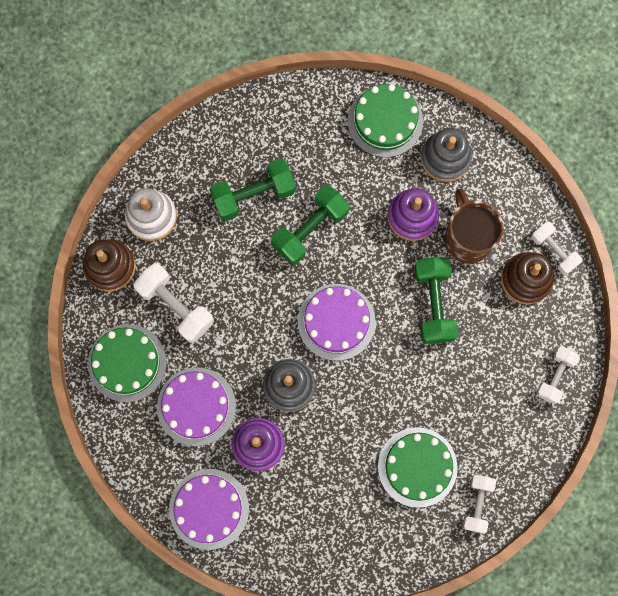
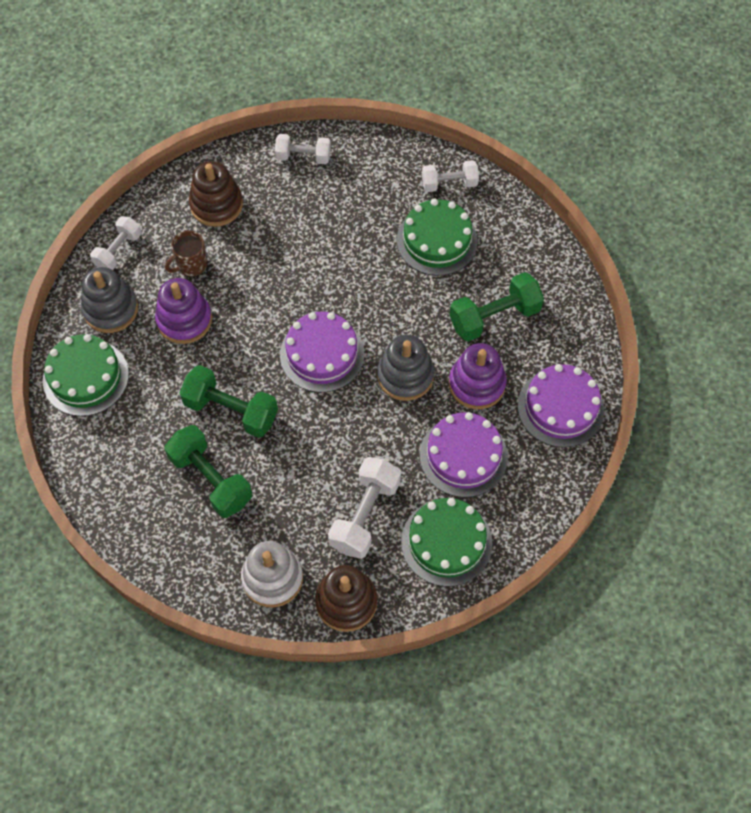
camera: 110 degrees left, 15 degrees down
(434, 304) = (270, 274): green dumbbell -> green dumbbell (494, 317)
(467, 238) = (191, 265): brown mug -> brown mug, size x0.58
(554, 251) = (179, 190): white dumbbell -> white dumbbell (118, 251)

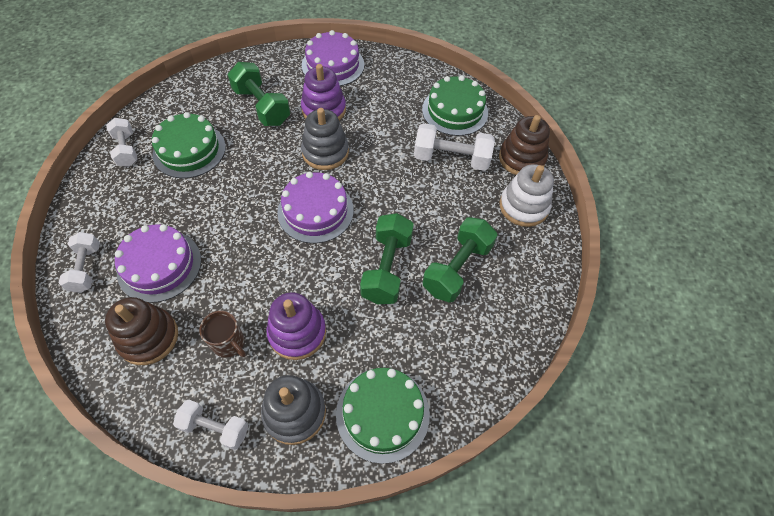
camera: 105 degrees left, 5 degrees down
(463, 456) = (385, 110): purple cake -> purple cake (159, 265)

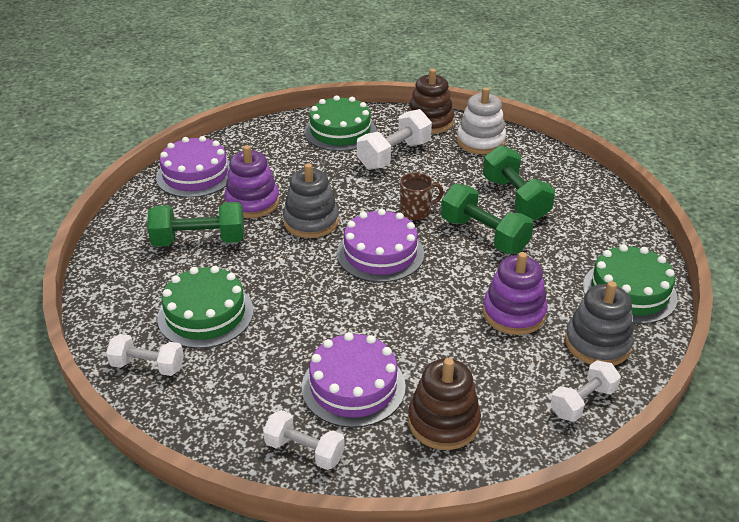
camera: 55 degrees left, 20 degrees down
(229, 343) = (493, 363): brown mug -> brown mug (416, 211)

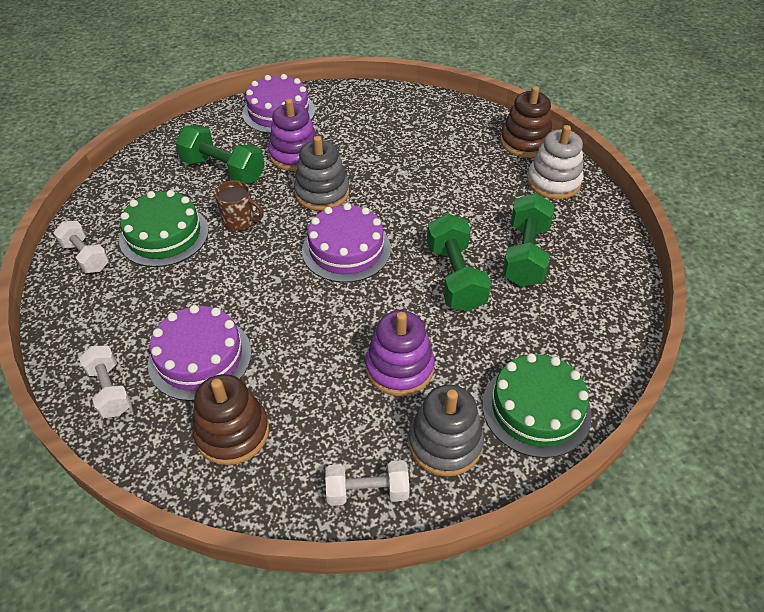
camera: 35 degrees right, 10 degrees up
(340, 131) = (433, 119): green cake -> none
(394, 155) = (457, 161): white dumbbell -> none
(416, 211) = (418, 225): brown mug -> brown mug (239, 221)

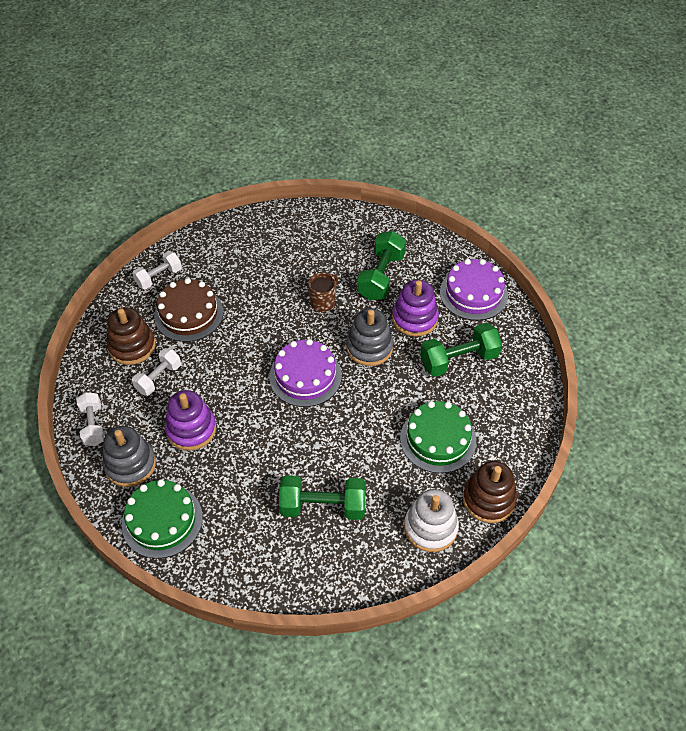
camera: 80 degrees right, 5 degrees up
(86, 257) = (269, 227): white dumbbell -> white dumbbell (158, 378)
(164, 235) = (299, 262): green cake -> green cake (438, 439)
(200, 357) = (188, 314): purple cake -> brown cake
(239, 221) = (323, 302): brown mug -> brown mug turned 150 degrees counterclockwise
(455, 277) = (287, 455): green dumbbell -> green dumbbell (458, 360)

